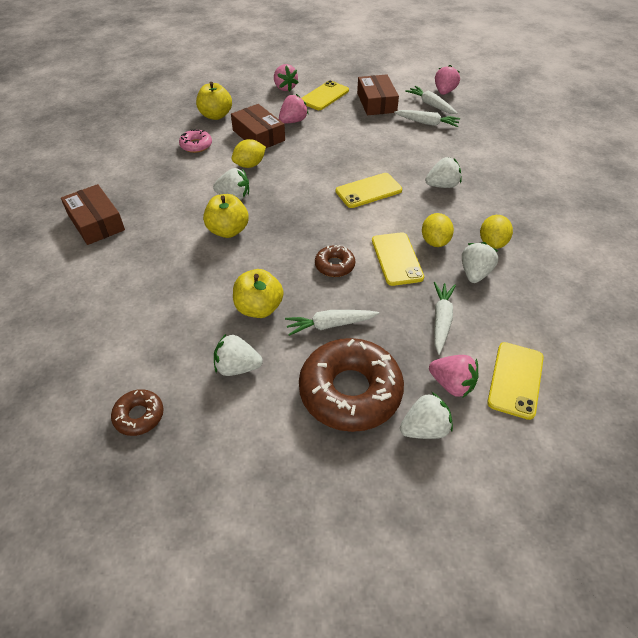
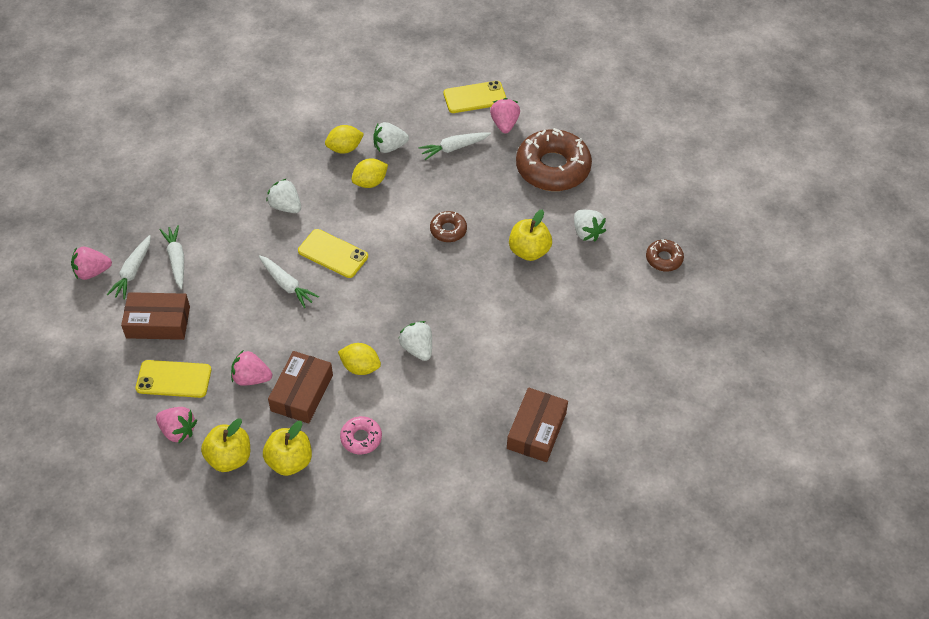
camera: 125 degrees left, 5 degrees up
(228, 230) = (465, 323): yellow apple -> yellow apple (229, 458)
(285, 88) = (178, 431): pink strawberry -> pink strawberry turned 90 degrees clockwise
(330, 325) = (509, 203): white carrot -> white carrot (286, 285)
(376, 102) = (158, 322): brown box -> brown box turned 45 degrees clockwise
(397, 259) = (409, 197): yellow phone -> none
(424, 429) = (547, 124): white strawberry -> none

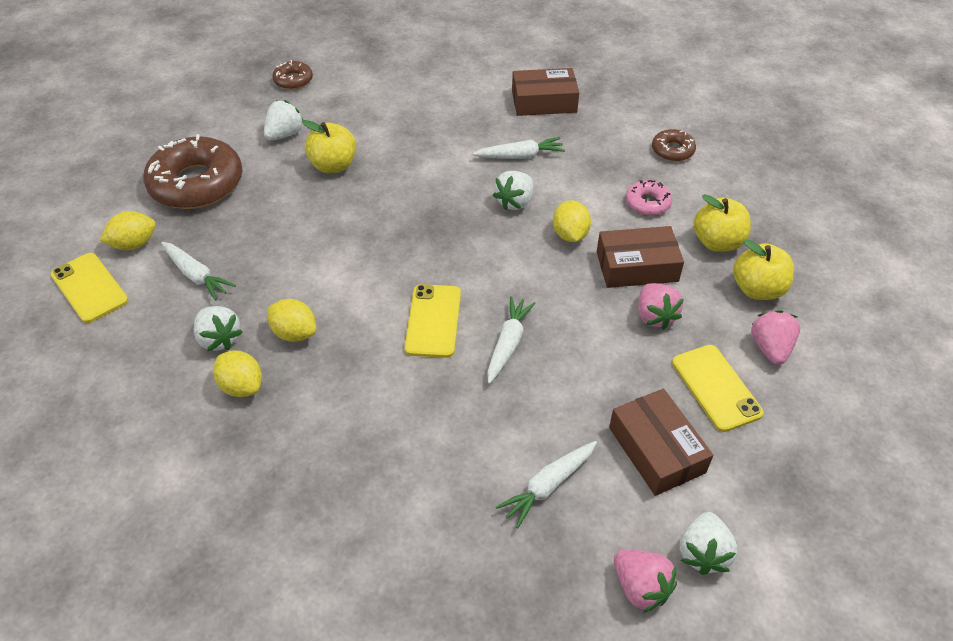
camera: 115 degrees left, 5 degrees down
(133, 271) = (603, 530): white carrot -> white carrot (520, 156)
(285, 206) = (382, 404): white strawberry -> white strawberry (703, 553)
(448, 230) = (337, 234): brown donut -> brown donut (672, 150)
(504, 124) = (134, 244): pink strawberry -> yellow lemon

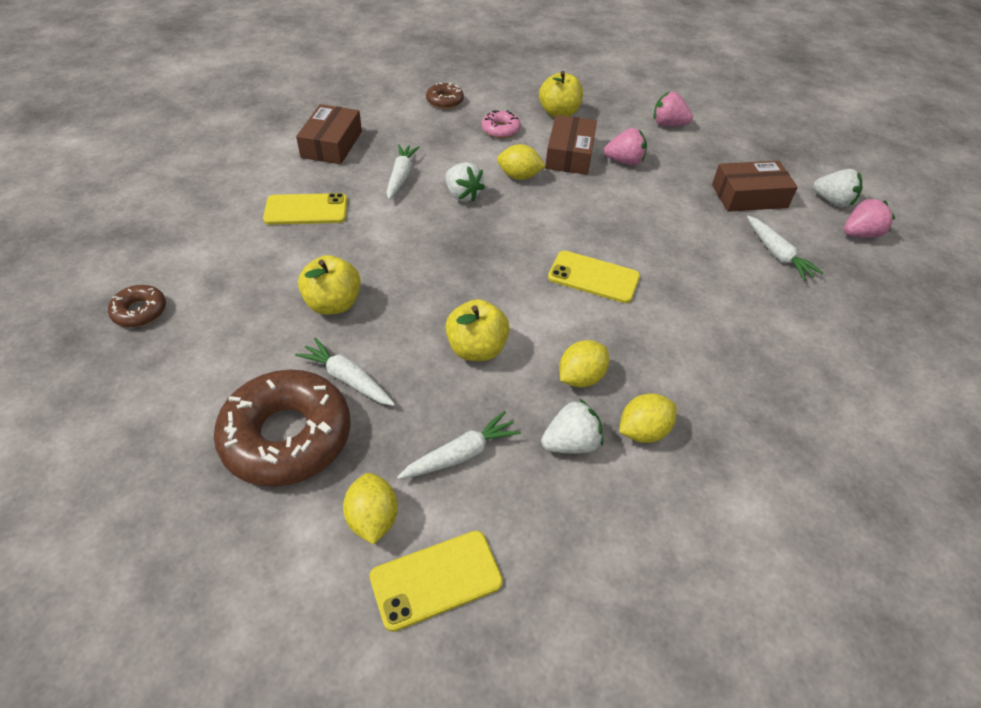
camera: 75 degrees left, 0 degrees up
(285, 134) = (246, 336): white strawberry -> none
(508, 344) = (633, 240): white carrot -> white carrot (348, 379)
(716, 387) = (698, 156): yellow phone -> yellow phone (306, 210)
(757, 289) = (612, 112): yellow apple -> yellow apple (476, 349)

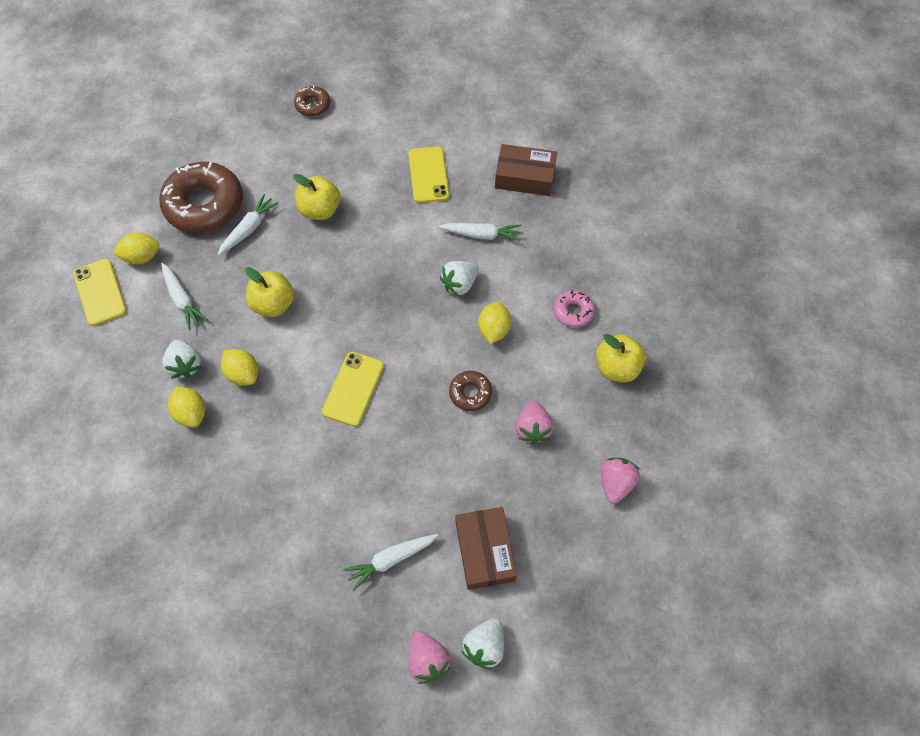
camera: 90 degrees right, 15 degrees up
(445, 101) = (619, 259): brown donut -> brown donut (470, 393)
(569, 154) = (537, 375): brown box -> none

